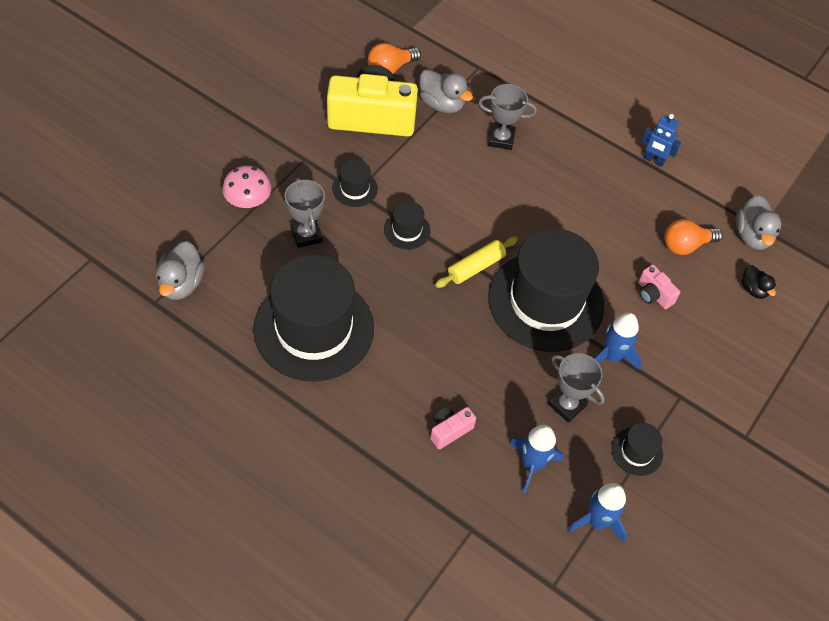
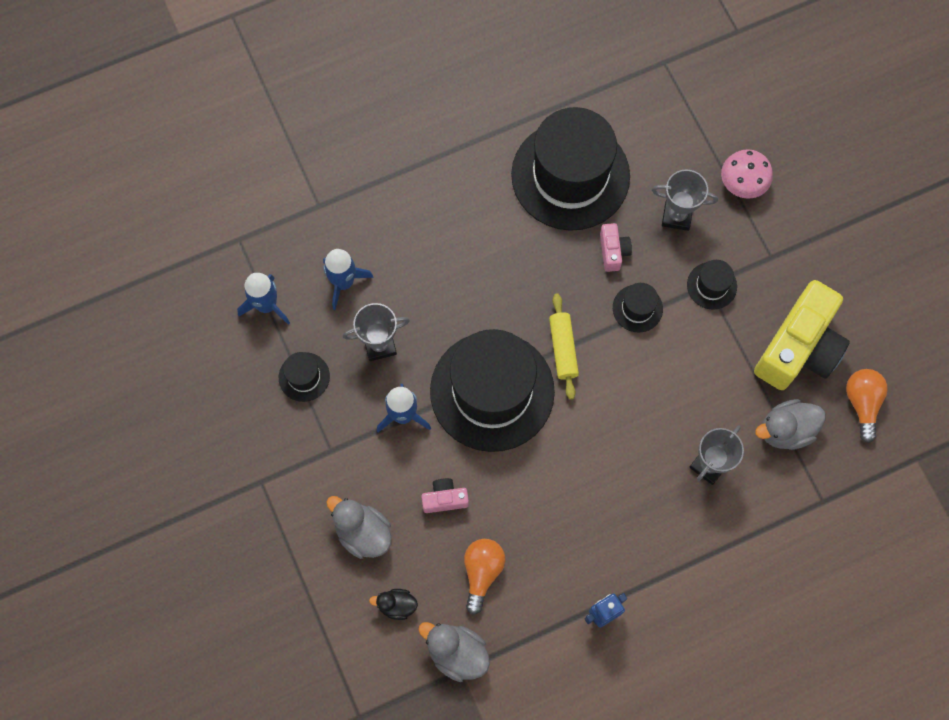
camera: 125 degrees right, 15 degrees up
(181, 284) = (673, 90): grey duck -> grey duck (363, 532)
(449, 430) = (412, 235): pink camera -> pink camera (613, 251)

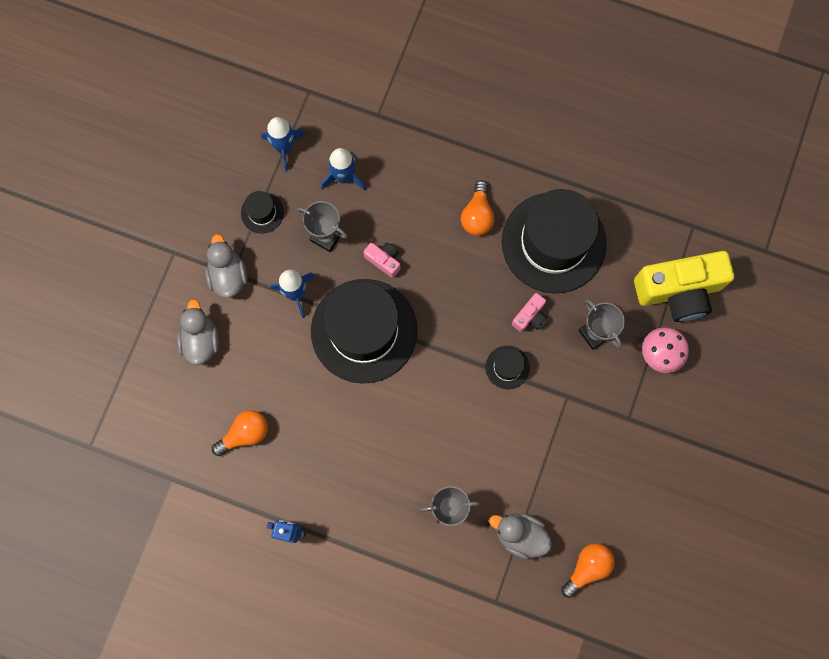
camera: 45 degrees right, 5 degrees up
(396, 605) = (176, 403): black duck -> none
(445, 499) = (268, 368): pink camera -> pink camera (384, 260)
(456, 653) = (182, 466): grey duck -> grey duck (228, 276)
(487, 211) = (477, 215): none -> orange light bulb
(563, 349) = (434, 347): yellow rolling pin -> none
(711, 285) = (570, 399): black hat -> none
(798, 348) = (583, 493): yellow camera -> yellow camera (678, 291)

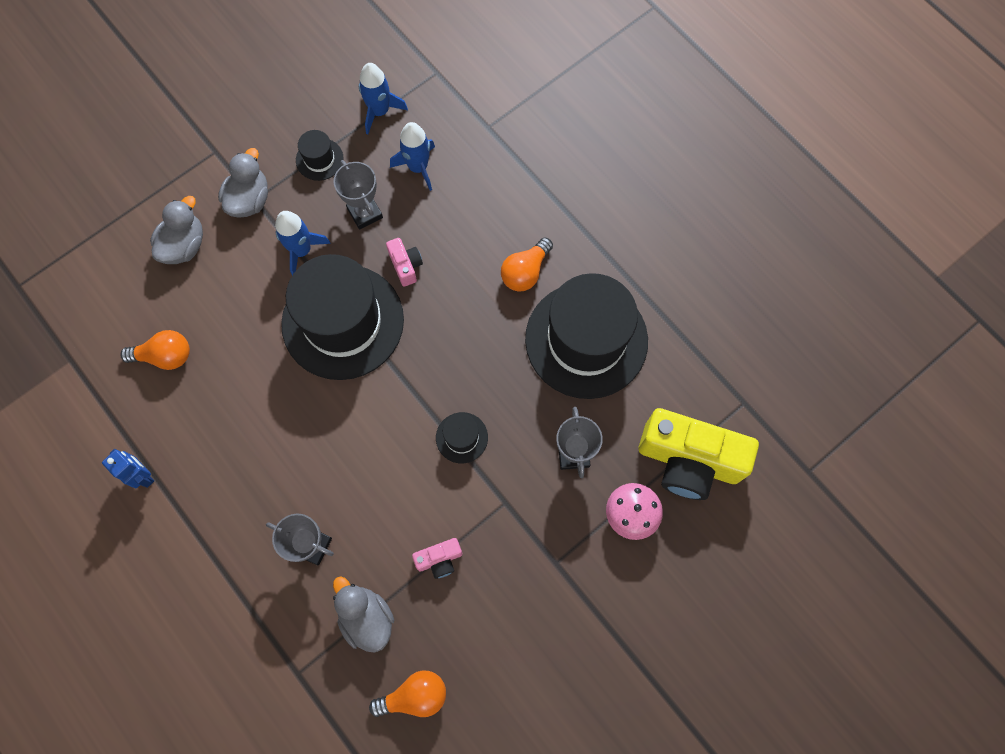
camera: 30 degrees right, 5 degrees down
(530, 316) = (516, 400): pink camera -> pink camera (439, 559)

